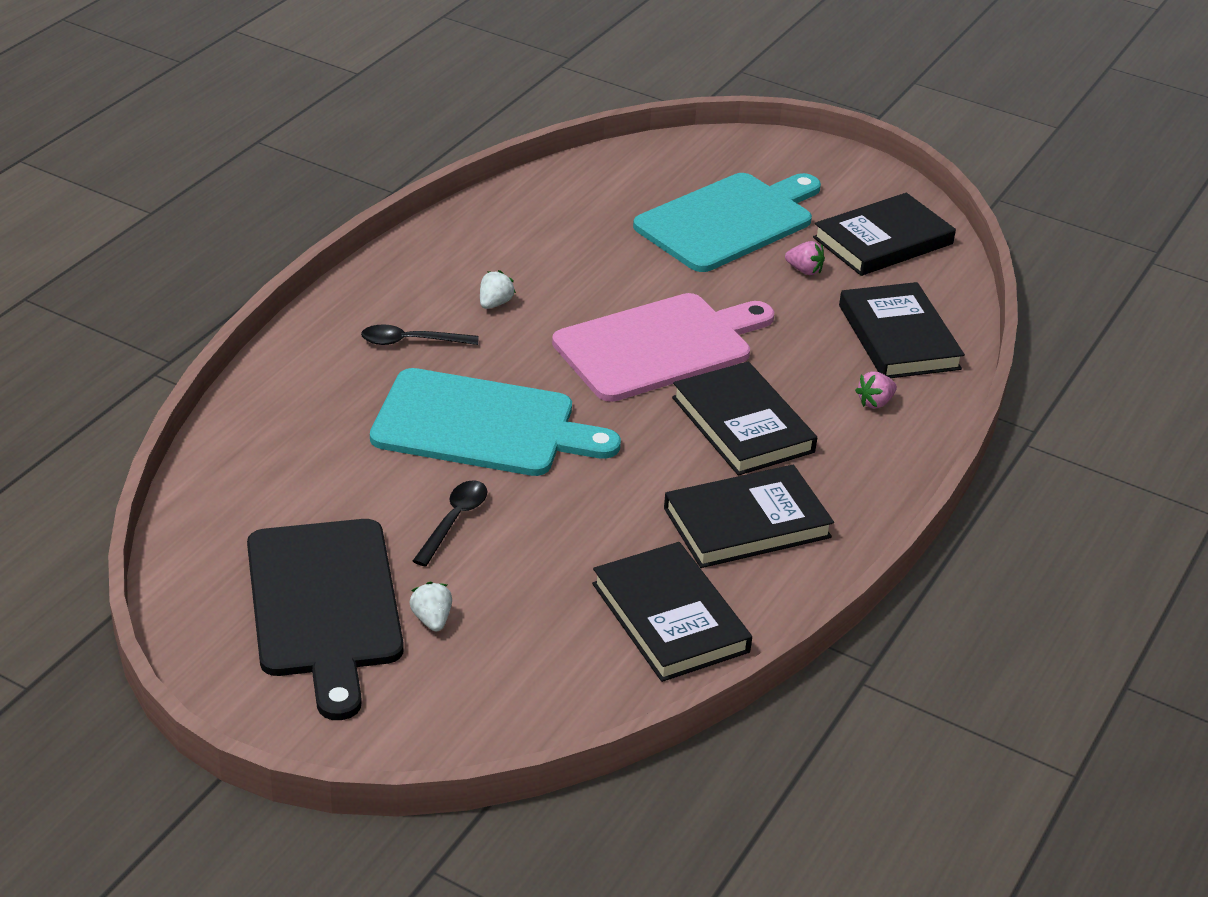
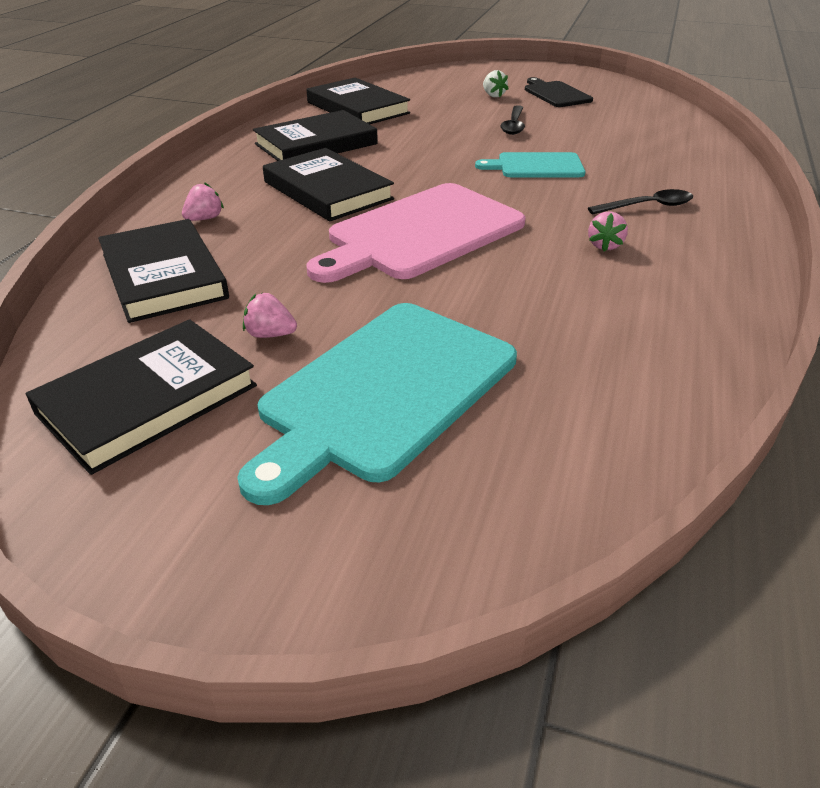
camera: 170 degrees right, 0 degrees up
(325, 605) = (555, 94): black cutting board -> black cutting board, size x0.54
(482, 425) = (536, 166): turquoise cutting board -> turquoise cutting board, size x0.54
(495, 303) = (604, 245): white strawberry -> pink strawberry

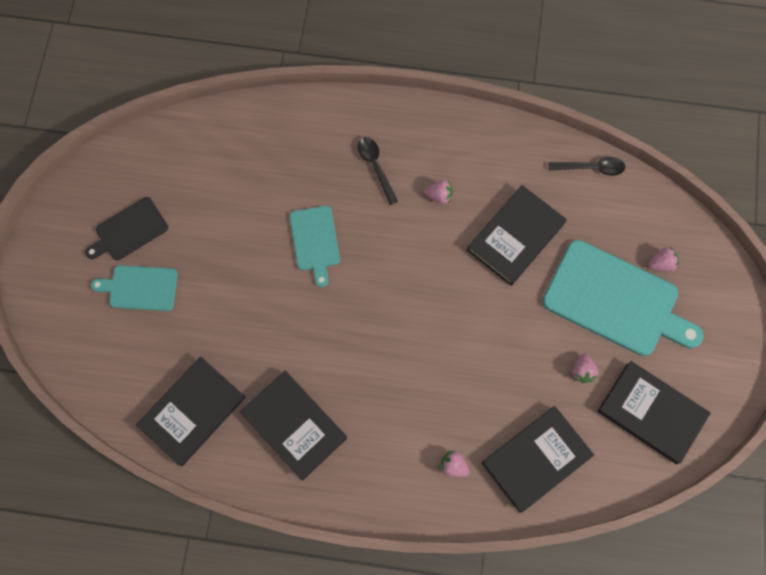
camera: 100 degrees left, 35 degrees up
(327, 190) = (388, 390): black book -> black book (515, 237)
(421, 233) = (445, 310): pink cutting board -> none
(448, 471) = (661, 263): none -> pink strawberry
(493, 95) = (140, 288): white strawberry -> turquoise cutting board
(513, 125) = (224, 263): black spoon -> black spoon (591, 168)

